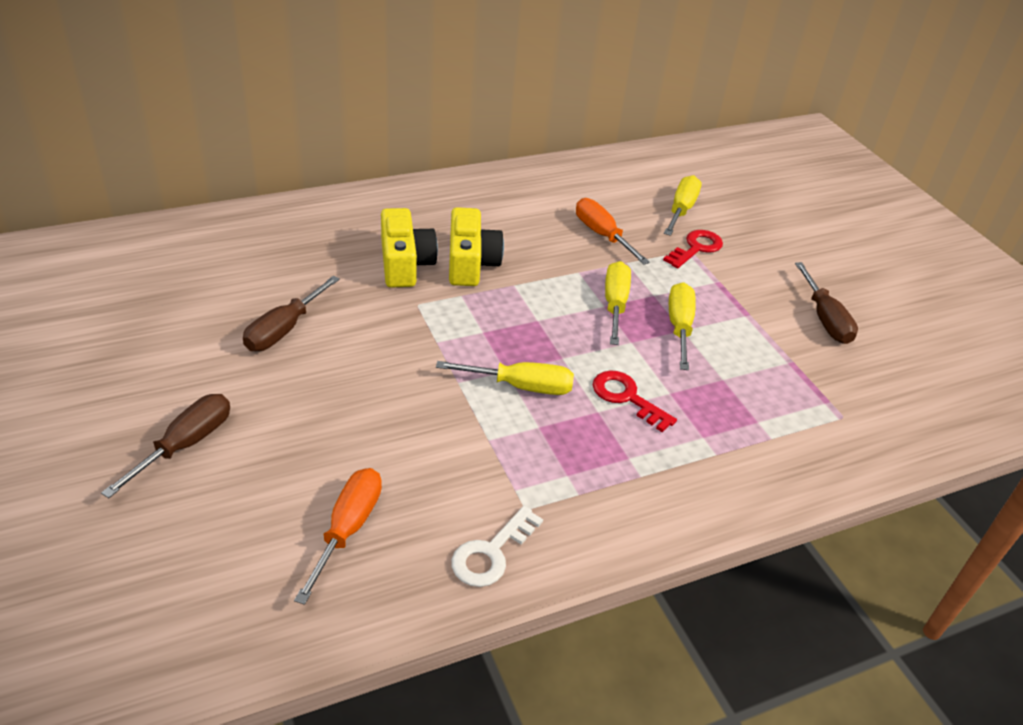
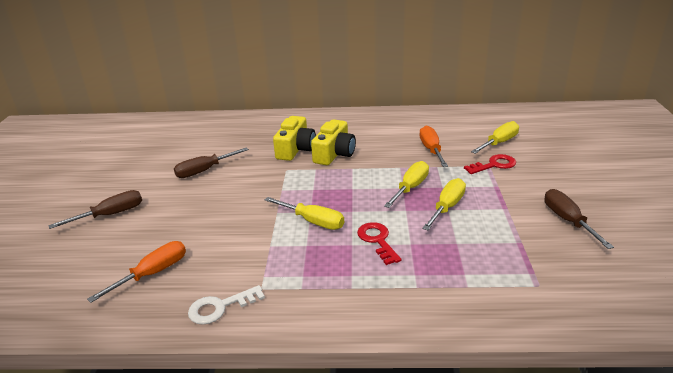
camera: 30 degrees right, 10 degrees down
(824, 319) = (568, 220): brown screwdriver -> brown screwdriver turned 150 degrees clockwise

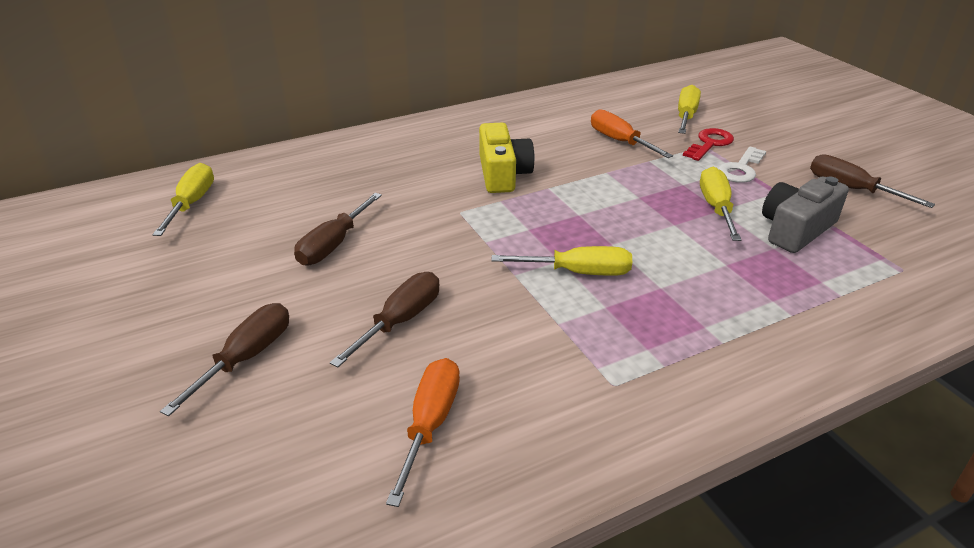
camera: 30 degrees left, 5 degrees up
(194, 219) = (400, 321): none -> brown screwdriver
(220, 307) = (589, 433): white key -> white key (740, 169)
(295, 149) = (440, 180): yellow camera -> none
(377, 240) = (685, 272): red key -> none
(410, 188) = (649, 195): yellow screwdriver -> yellow screwdriver (192, 203)
(488, 236) = (796, 229): none -> grey camera

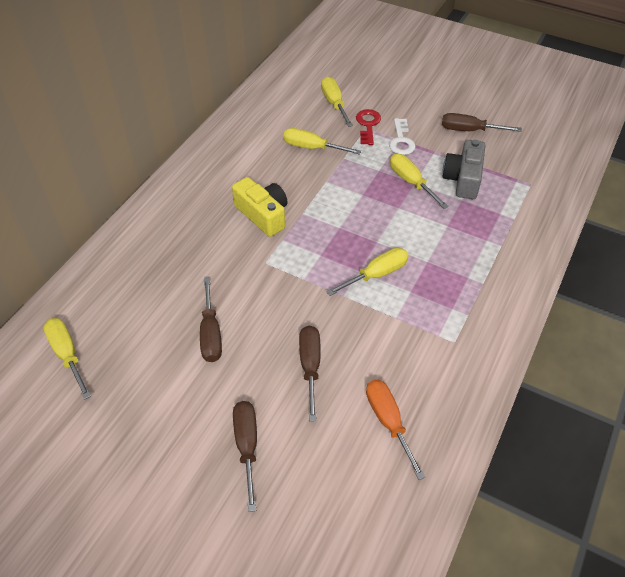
camera: 35 degrees left, 15 degrees up
(620, 141) = (312, 148): orange screwdriver -> yellow screwdriver

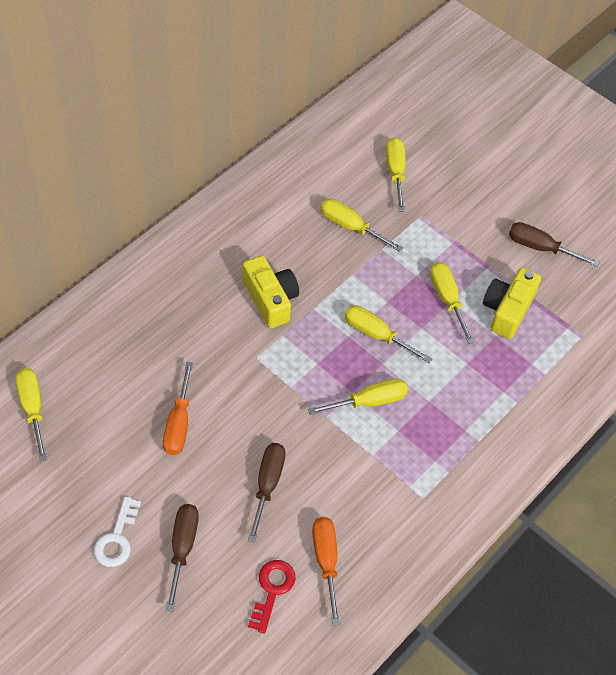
camera: 10 degrees right, 5 degrees up
(211, 334) = (178, 423): brown screwdriver -> orange screwdriver
(363, 221) = (376, 335): none -> yellow screwdriver
(368, 125) = (424, 211): red key -> red key (272, 590)
(401, 141) = (455, 242): white key -> white key (117, 538)
(463, 179) = (507, 310): grey camera -> yellow camera

